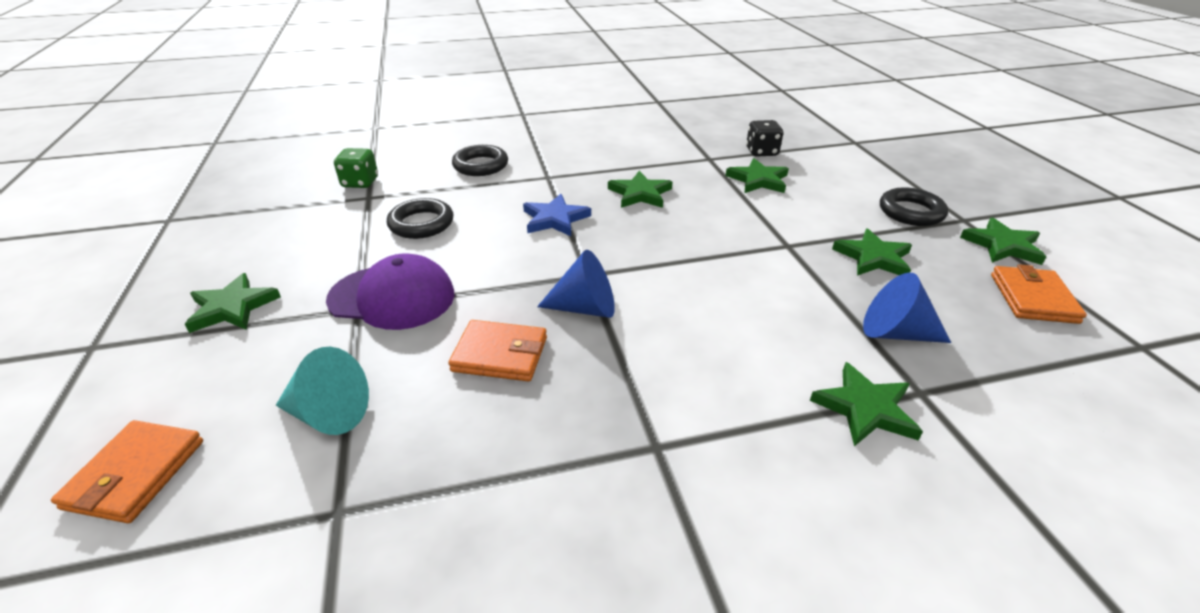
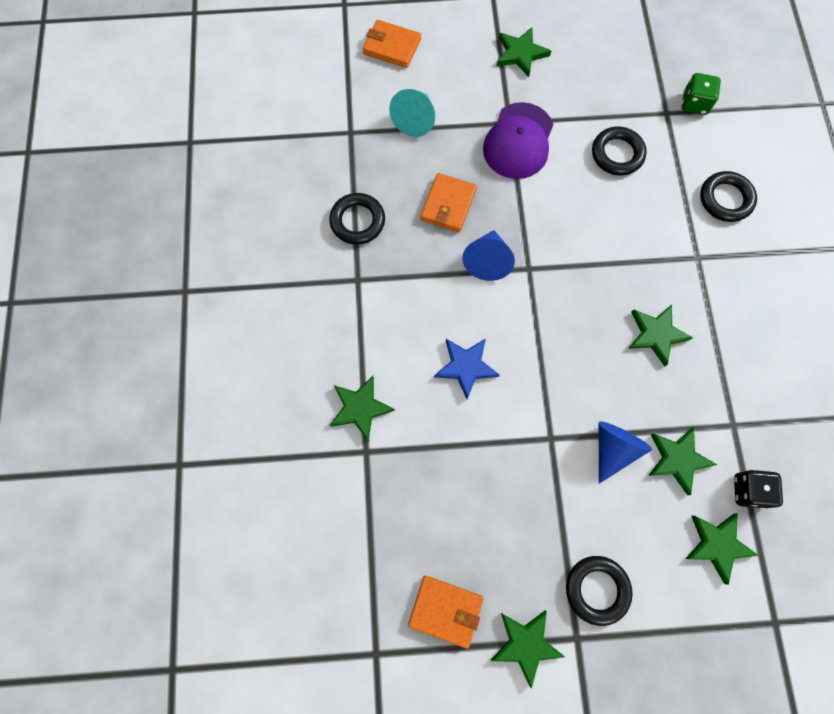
camera: 100 degrees right, 35 degrees up
(543, 465) = (357, 221): none -> black ring
(555, 219) = (615, 254): blue star -> blue star (466, 367)
(873, 257) = (522, 505): green star -> green star (717, 545)
(895, 333) = (424, 468): blue cone -> blue cone (613, 449)

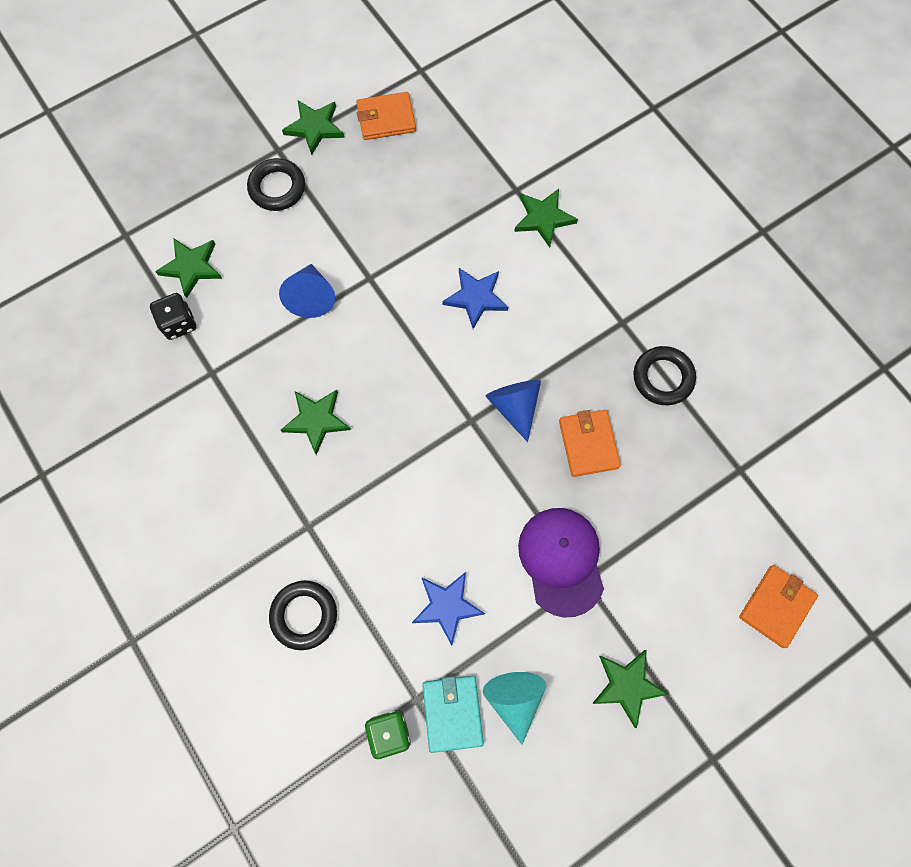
camera: 150 degrees right, 0 degrees up
(392, 46) = (776, 606): orange wallet -> orange wallet turned 45 degrees counterclockwise
(415, 119) = (685, 524): turquoise cone -> turquoise cone (514, 699)
(617, 154) = (447, 606): black ring -> blue star
(646, 94) = (452, 713): none -> turquoise wallet
(678, 459) = (251, 317): green star -> none

